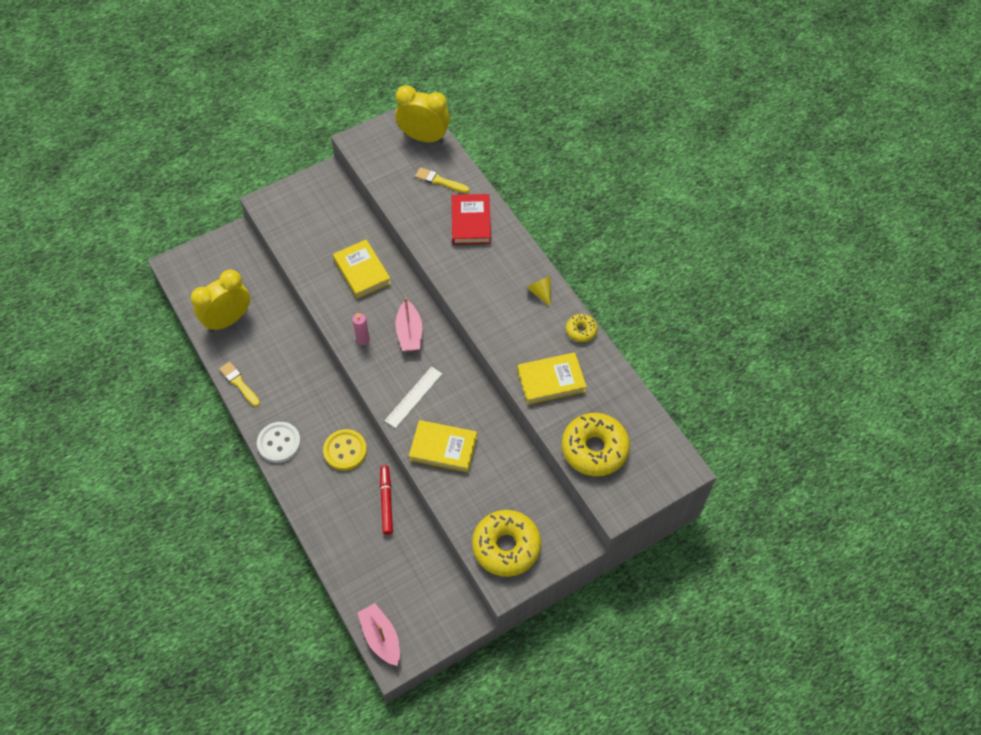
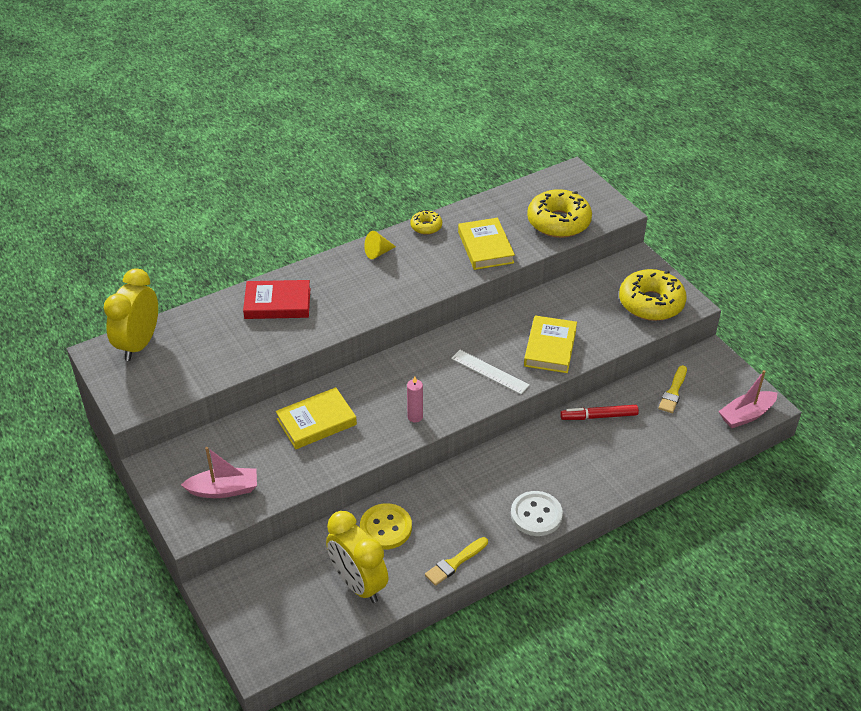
camera: 90 degrees left, 15 degrees down
(345, 450) = (541, 454): yellow button -> yellow button (386, 528)
(409, 333) = (406, 377): pink boat -> pink boat (224, 490)
(439, 181) = (212, 329): yellow brush -> yellow brush (673, 392)

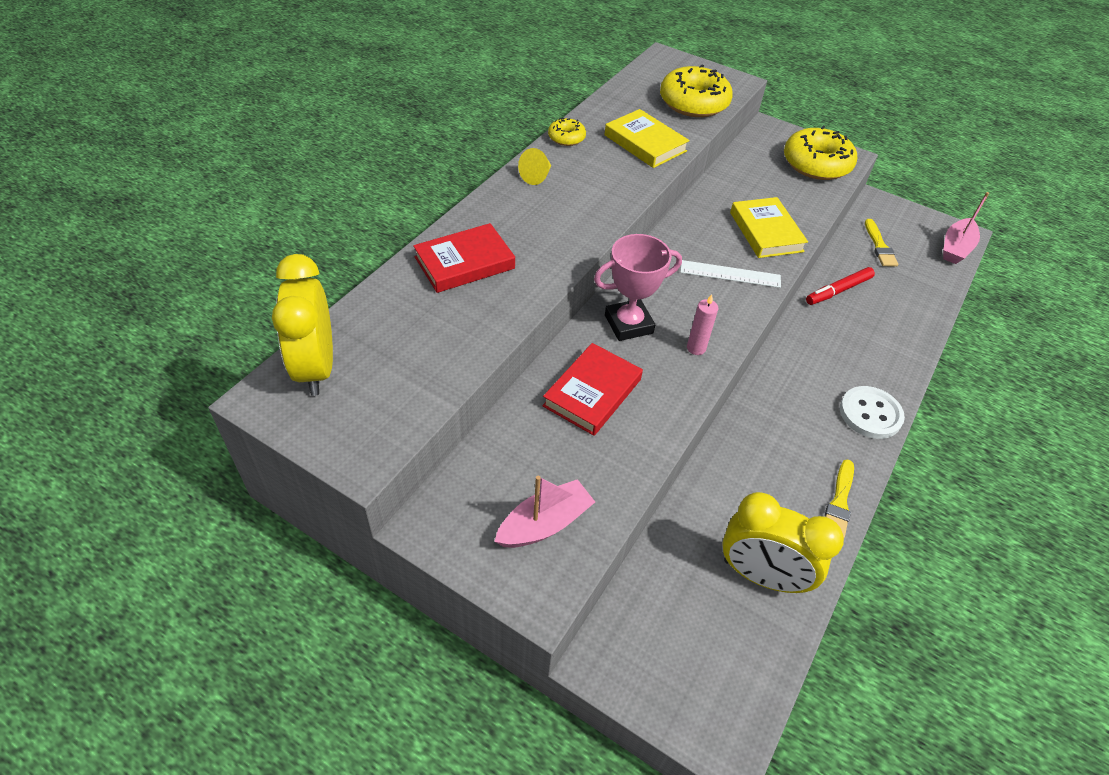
camera: 30 degrees left, 5 degrees up
(316, 422) = (592, 392): yellow book -> red book
(380, 384) = (628, 324): none -> pink trophy
(386, 528) = (736, 491): yellow button -> none

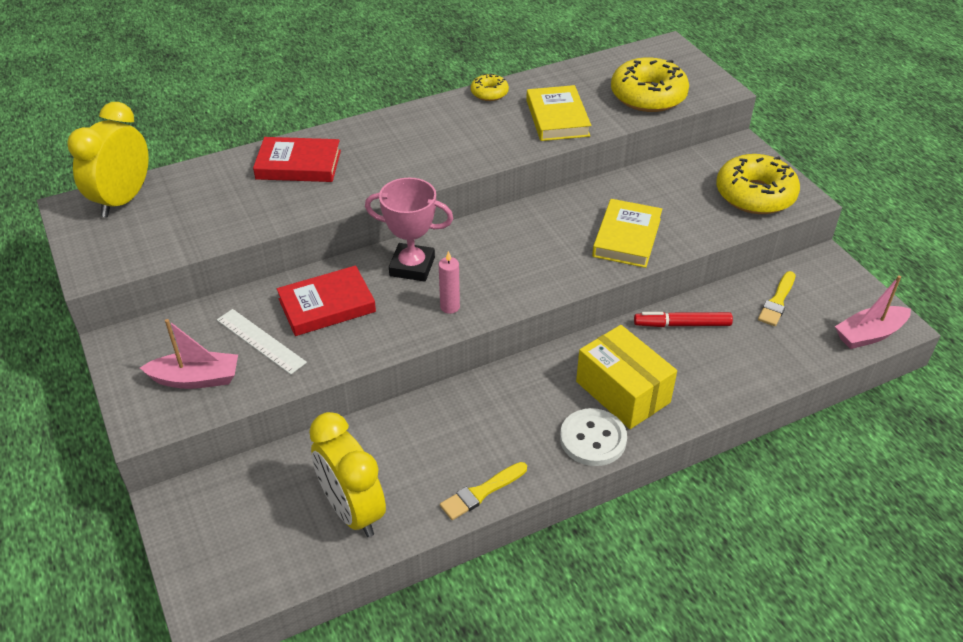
camera: 35 degrees right, 5 degrees down
(537, 176) = (428, 117): yellow cone -> none
(730, 274) = (549, 260): white ruler -> white ruler (260, 341)
(852, 364) = (622, 392): none -> yellow box

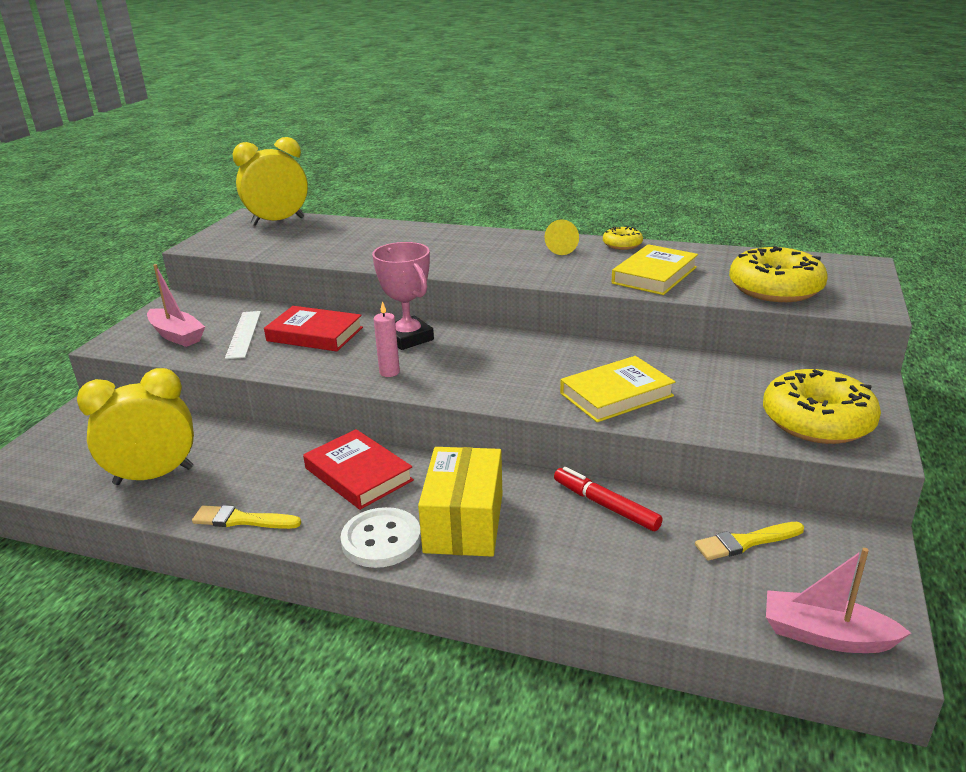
camera: 45 degrees right, 15 degrees down
(298, 165) = (406, 238): red book -> red book (358, 474)
(352, 511) = (154, 476): yellow clock -> yellow clock turned 60 degrees clockwise
(450, 120) = (560, 249): none -> yellow cone

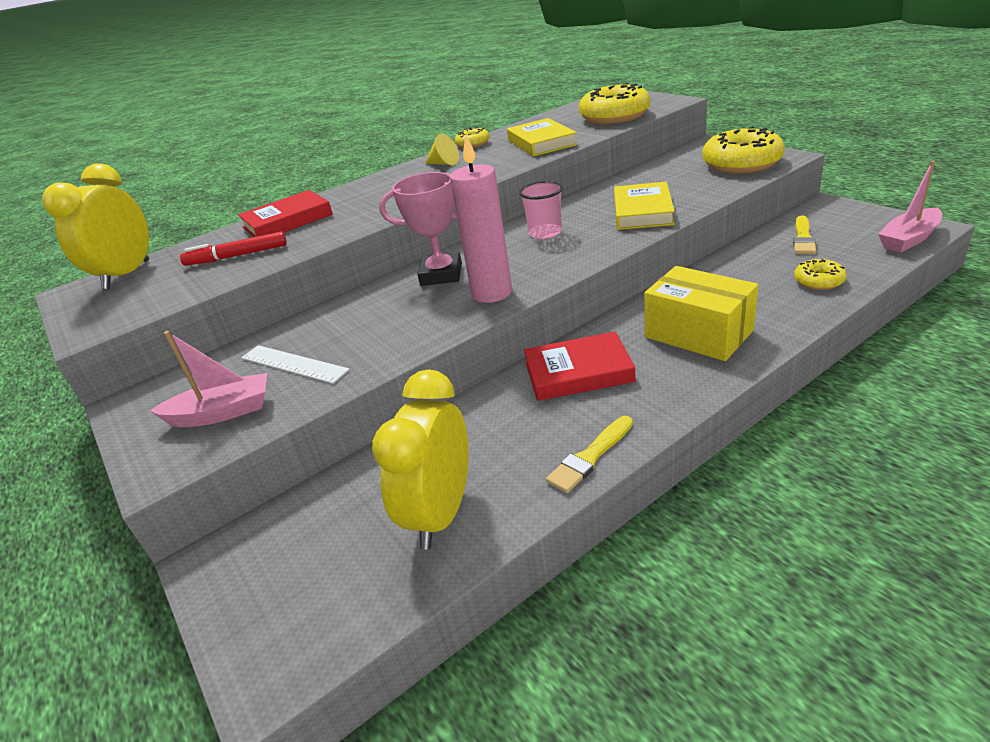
camera: 50 degrees left, 5 degrees up
(315, 334) = (360, 321): red book -> red book (287, 221)
(381, 540) = (690, 378): white button -> none
(389, 372) = (492, 293): pink candle -> pink candle, size x1.95
(523, 358) = (545, 233): none -> pink cup
(605, 505) = (724, 273): red marker -> red marker (237, 256)
(638, 579) = (818, 281): none -> yellow donut

